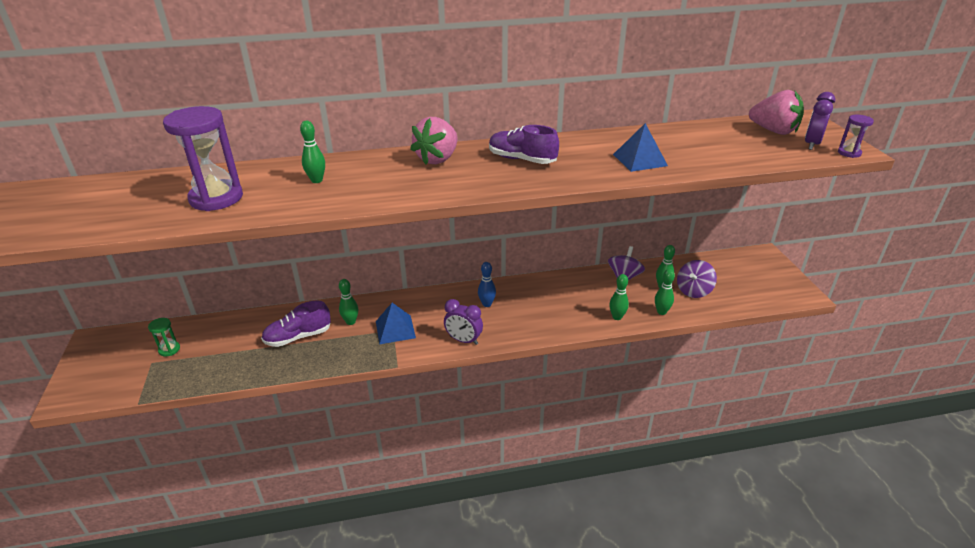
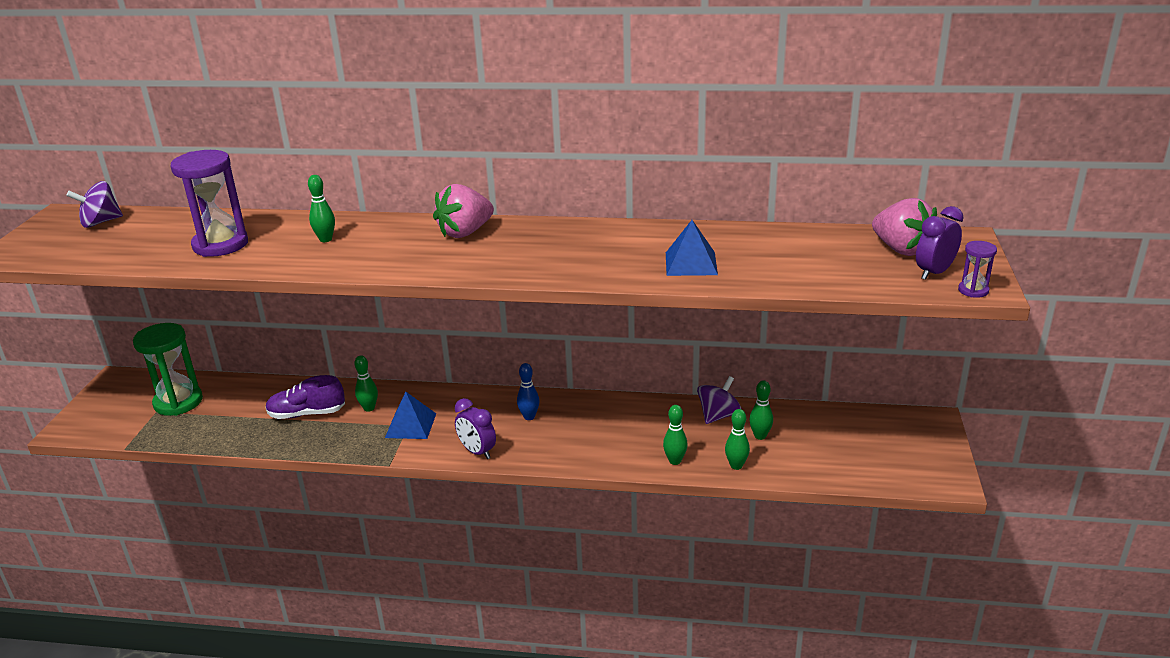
camera: 20 degrees right, 5 degrees down
(169, 349) = (178, 402): green hourglass -> green hourglass, size x2.14
(522, 159) = (555, 245): purple shoe -> none
(693, 291) = (797, 448): purple spinning top -> purple spinning top (100, 222)

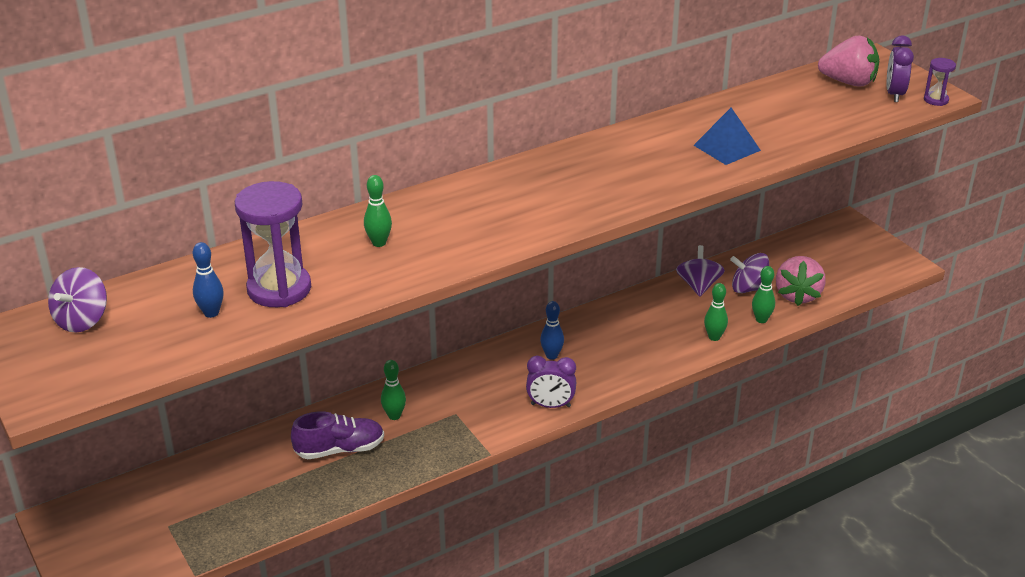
camera: 40 degrees left, 5 degrees up
(162, 244) = (211, 313): none -> blue bowling pin
(178, 402) = (178, 505): green hourglass -> none
(307, 414) = (339, 449): purple shoe -> purple shoe turned 150 degrees counterclockwise
(411, 425) = (458, 412): blue pyramid -> none
(465, 232) = (499, 187): pink strawberry -> pink strawberry (797, 295)
(760, 436) = (748, 288): green bowling pin -> purple spinning top

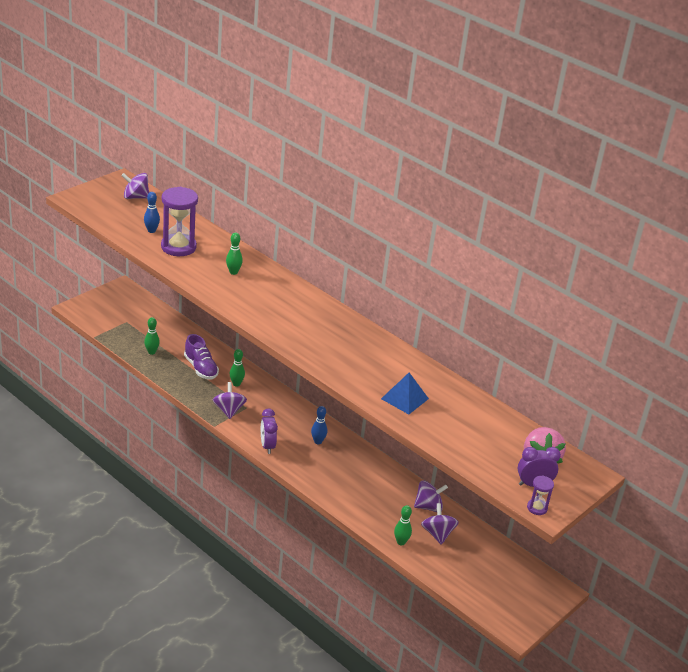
camera: 70 degrees right, 0 degrees up
(457, 433) = (229, 410): none -> purple spinning top
(714, 337) = (369, 518): green bowling pin -> green bowling pin (151, 352)
(797, 295) = (441, 561): pink strawberry -> none

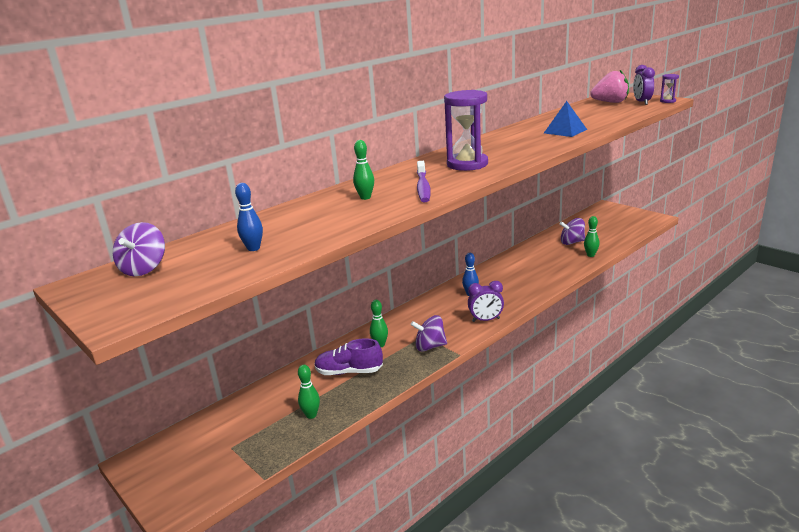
camera: 80 degrees left, 10 degrees down
(178, 247) = (302, 229): purple hourglass -> purple hourglass (467, 164)
(201, 368) = (349, 372): purple shoe -> purple shoe turned 150 degrees counterclockwise
(249, 299) = (423, 187): none -> purple toothbrush
(428, 507) = (541, 246): purple spinning top -> none

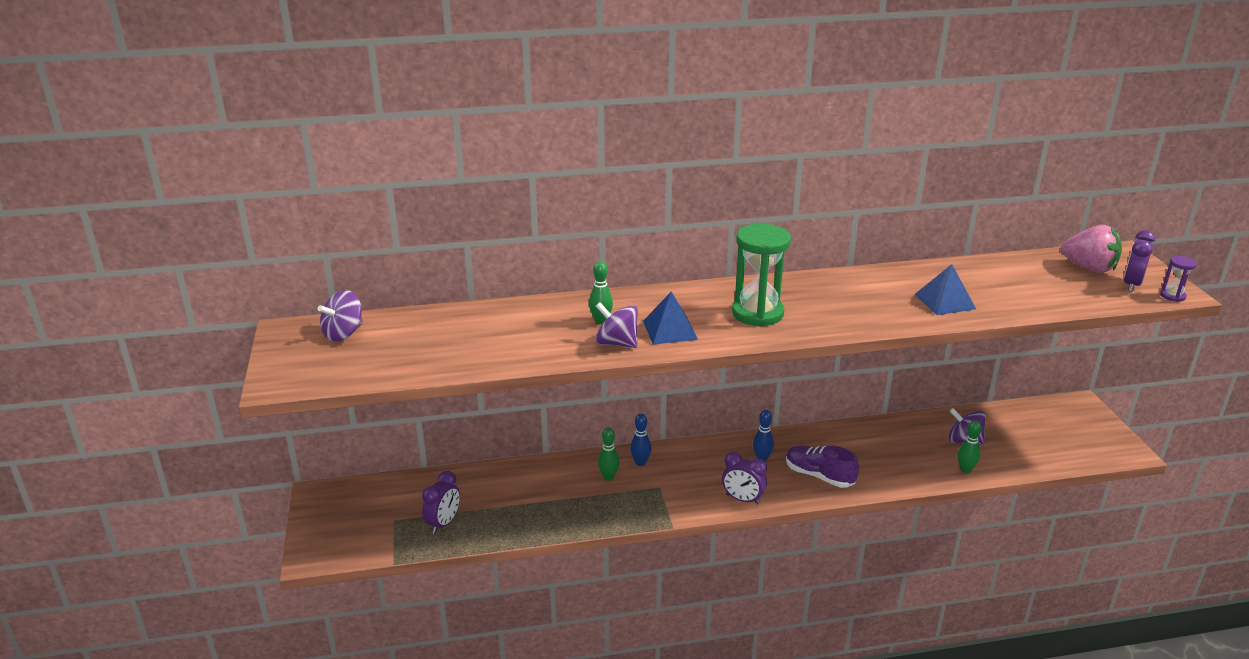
camera: 30 degrees right, 5 degrees up
(253, 248) = (440, 348): blue bowling pin -> blue bowling pin (640, 462)
(279, 430) = (443, 523): none -> purple clock
(311, 415) = (480, 522): green bowling pin -> none
(349, 372) = (552, 493): purple shoe -> purple shoe (819, 476)
(423, 187) = (670, 330): purple toothbrush -> blue pyramid
(430, 346) = (653, 503): purple spinning top -> purple spinning top (616, 343)
(467, 164) = (757, 313): purple hourglass -> green hourglass

